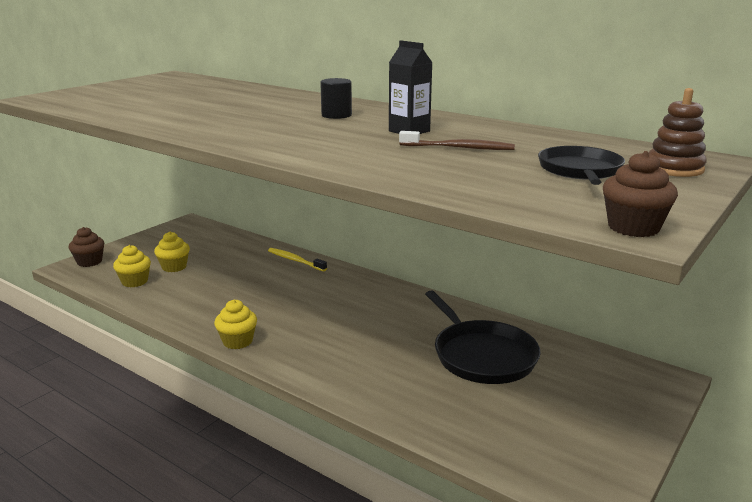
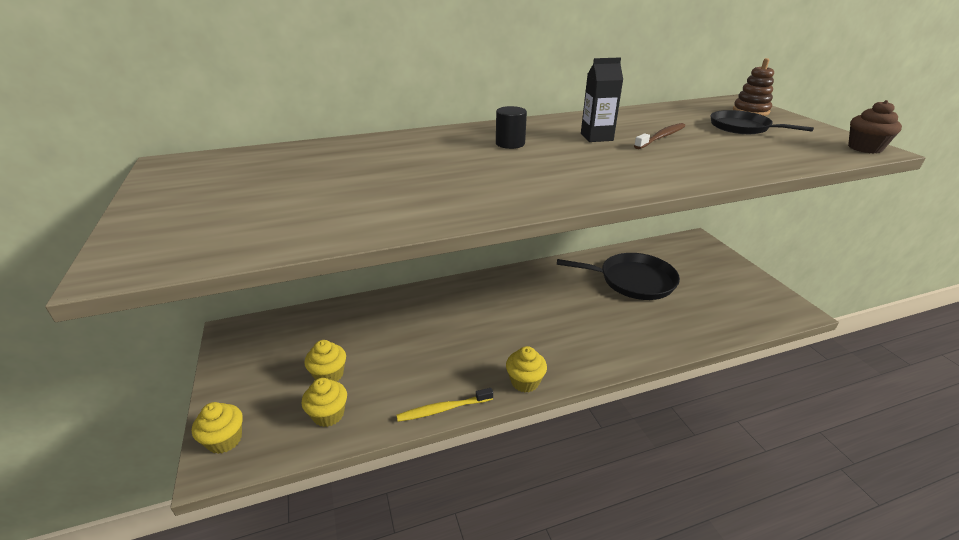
camera: 55 degrees left, 10 degrees up
(89, 262) = (225, 440): brown cupcake -> yellow cupcake
(295, 260) = (409, 299): yellow toothbrush -> yellow toothbrush (443, 409)

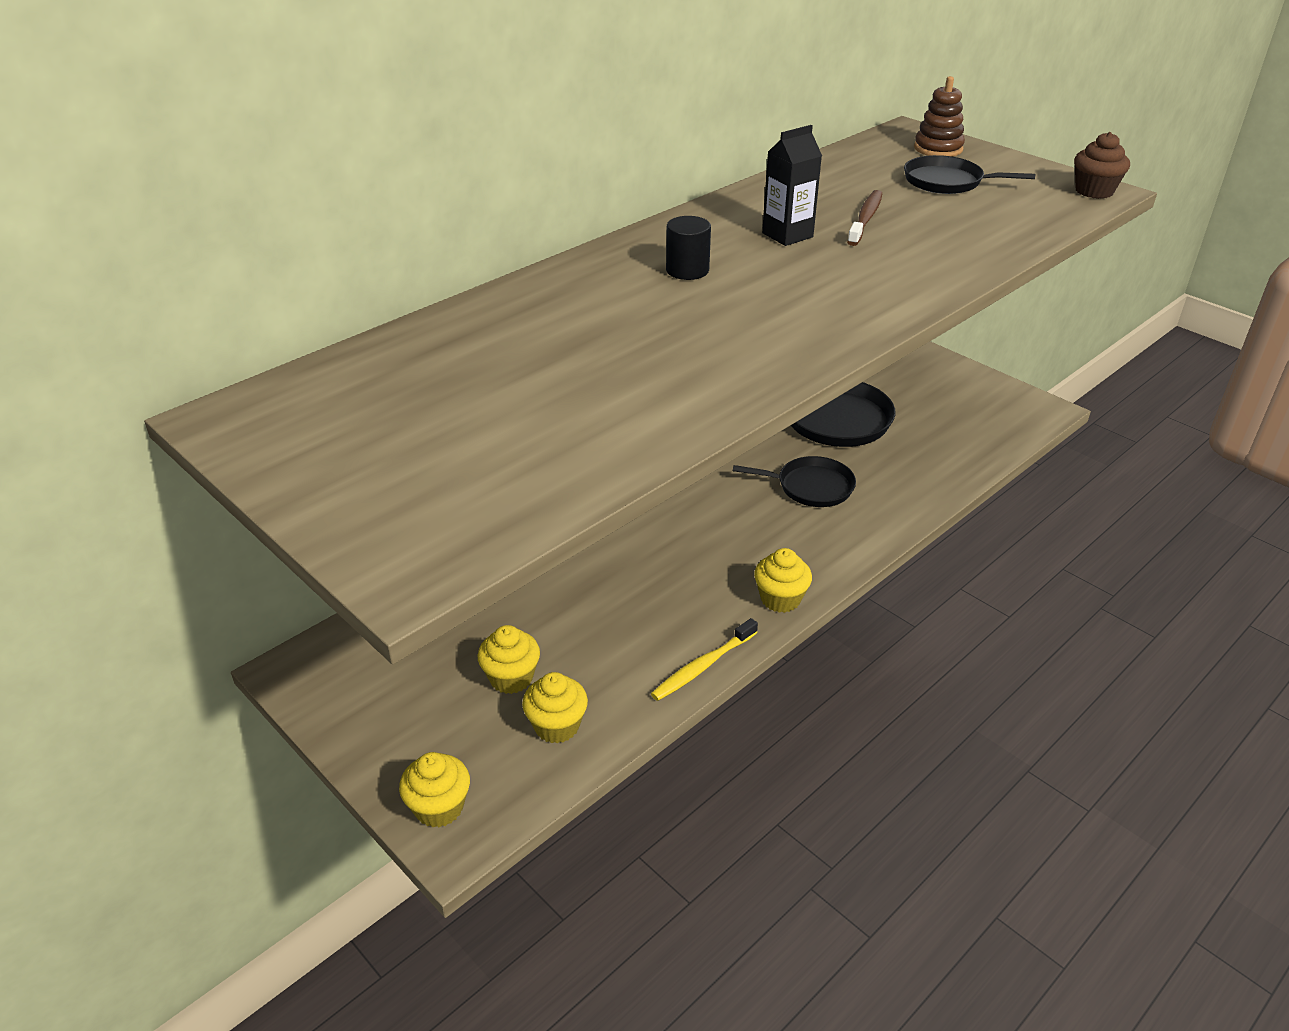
camera: 25 degrees left, 5 degrees up
(594, 316) = (811, 487): none -> black pan

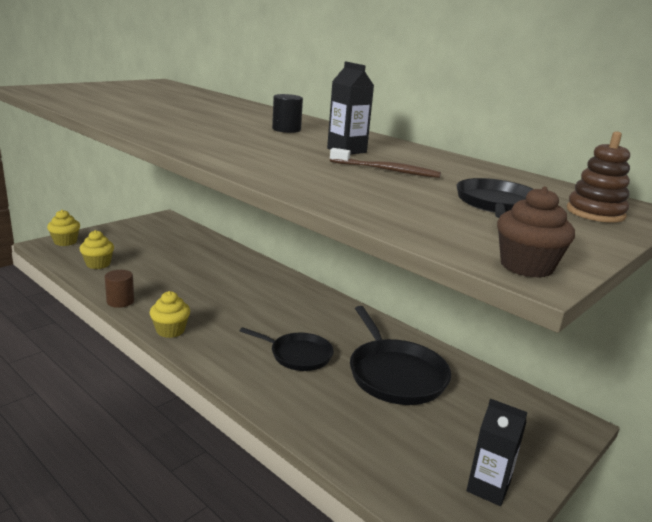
camera: 85 degrees right, 15 degrees down
(511, 678) = (137, 255): yellow cupcake -> none
(703, 666) = (120, 301): yellow toothbrush -> brown cylinder
(811, 487) = (298, 355): black pan -> black pan turned 75 degrees counterclockwise
(982, 392) = (488, 488): none -> black carton

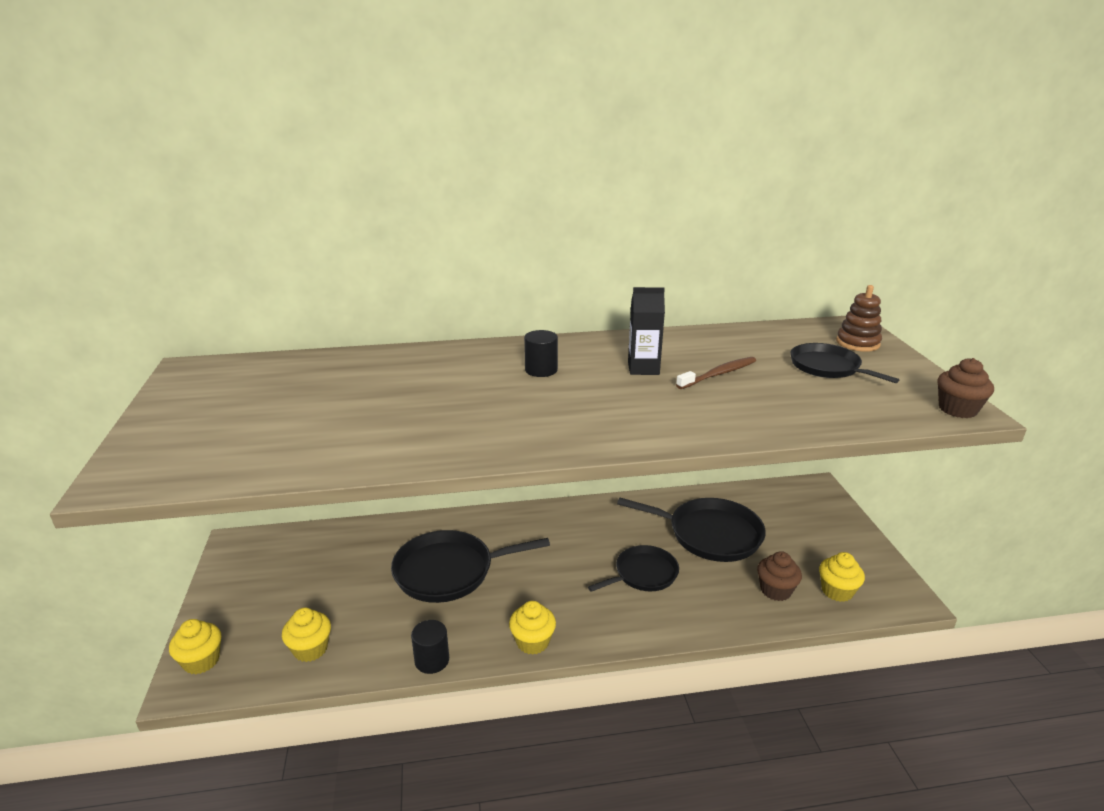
camera: 50 degrees left, 5 degrees up
(120, 301) = (432, 660): brown cylinder -> black cylinder
(210, 280) = (449, 571): none -> black pan
(362, 433) = (775, 590): none -> brown cupcake
(411, 476) = (837, 591): none -> yellow cupcake
(488, 488) = (864, 562): black carton -> none

